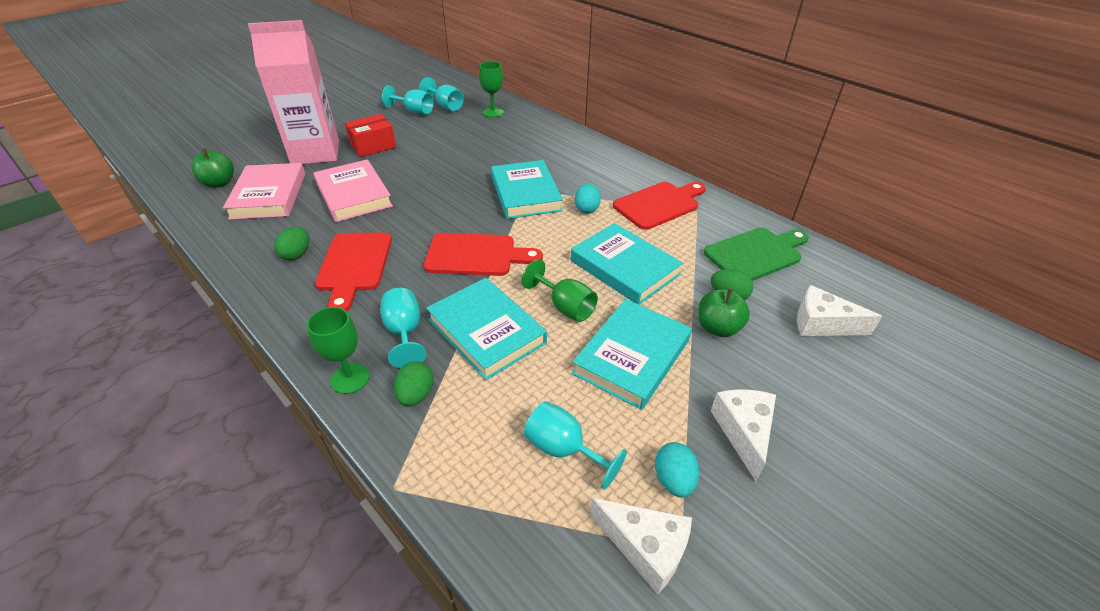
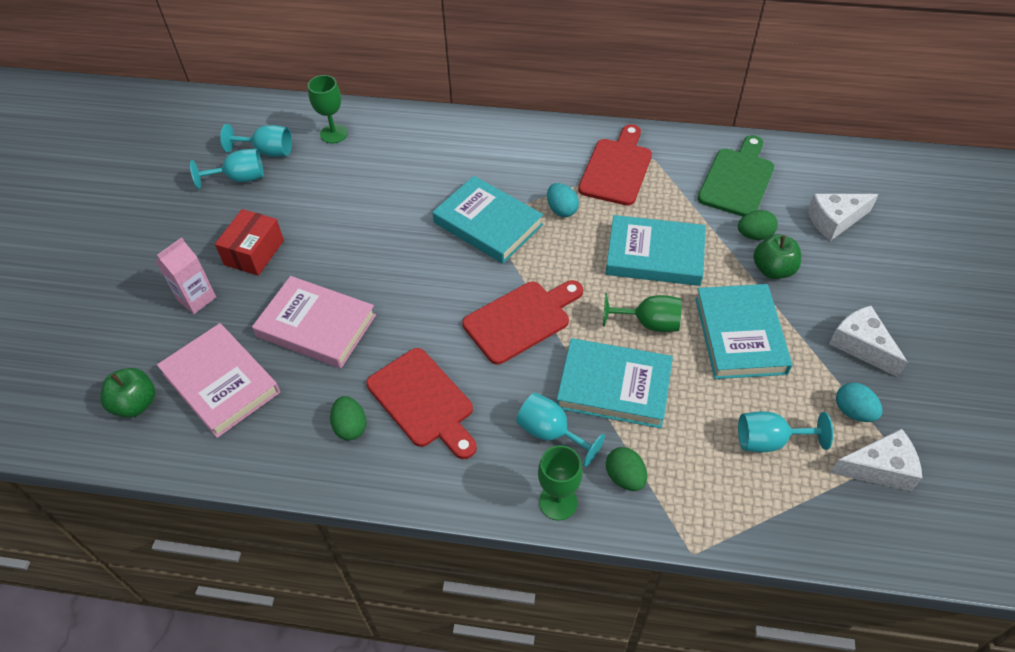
camera: 35 degrees left, 10 degrees up
(315, 152) = (196, 298): pink carton -> pink carton, size x0.47

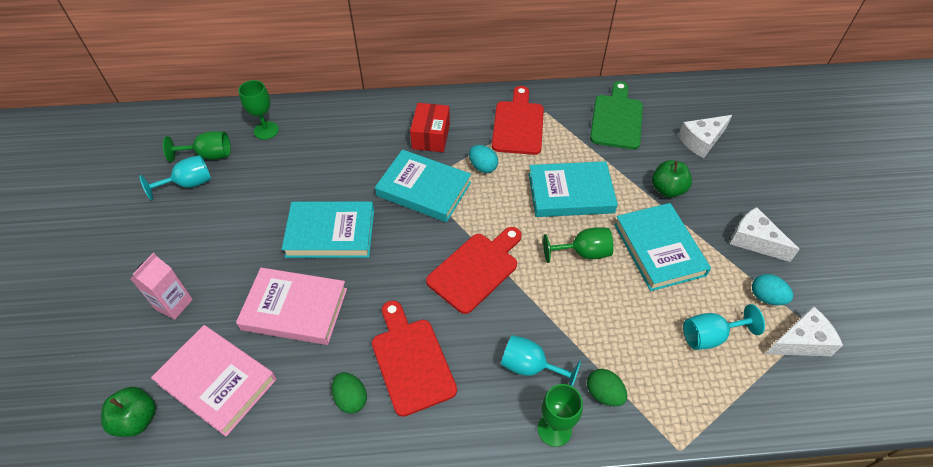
camera: 15 degrees left, 0 degrees up
(254, 252) = (219, 250): red box -> red box (431, 136)
(268, 151) = (209, 155): turquoise goblet -> green goblet
(423, 401) = (411, 361): red cutting board -> red cutting board turned 150 degrees counterclockwise
(614, 386) = (571, 314): turquoise book -> turquoise book (330, 233)
(754, 235) = (644, 163): green egg -> none

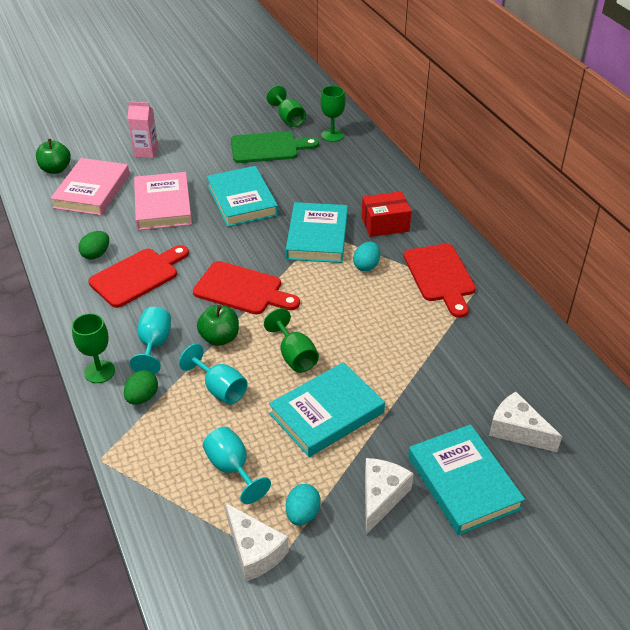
camera: 70 degrees right, 10 degrees down
(188, 184) = (255, 120): turquoise goblet -> turquoise goblet (220, 389)
(518, 124) = (440, 276): red cutting board -> red cutting board turned 90 degrees clockwise
(570, 193) = (367, 333): turquoise book -> turquoise book (463, 482)
(616, 119) = (503, 349): green cutting board -> green cutting board (268, 148)
(667, 189) = (417, 409): green apple -> green apple (220, 338)

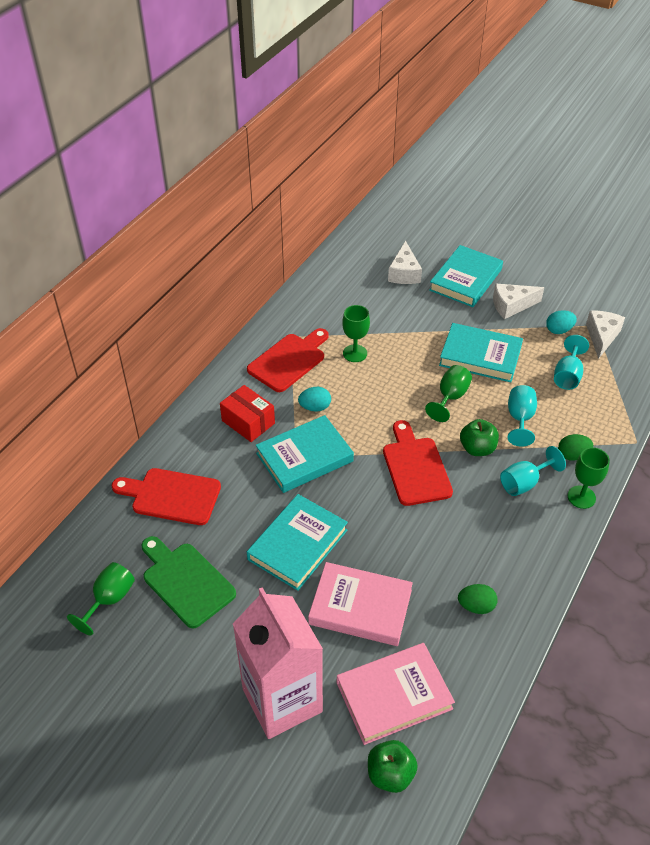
camera: 125 degrees left, 5 degrees up
(138, 276) = (469, 551): red cutting board -> red cutting board (171, 496)
(146, 152) = (282, 700): pink carton -> pink carton, size x2.11
(163, 205) = (360, 607): pink book -> pink book turned 60 degrees clockwise
(332, 135) = (120, 538): green goblet -> green goblet (355, 353)

